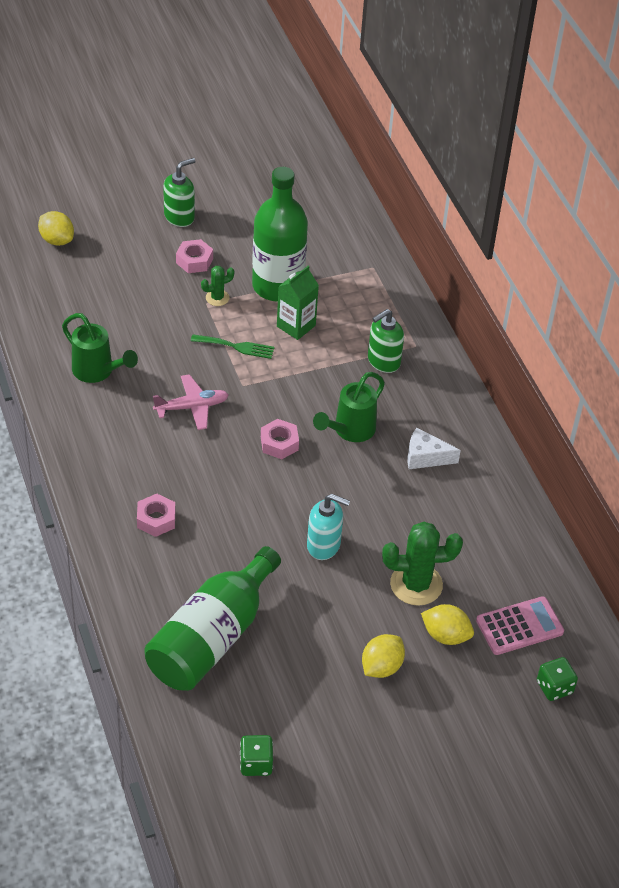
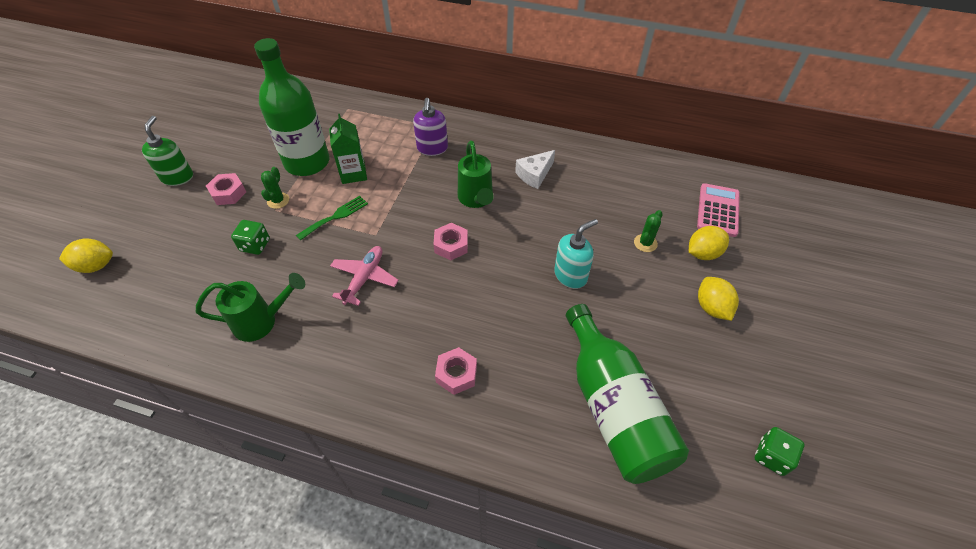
camera: 50 degrees left, 5 degrees up
(383, 361) = (432, 148): green soap dispenser -> purple soap dispenser
(416, 584) = (645, 243): green cactus -> green cactus, size x0.52
(554, 687) = (782, 222): green dice -> green dice (255, 245)

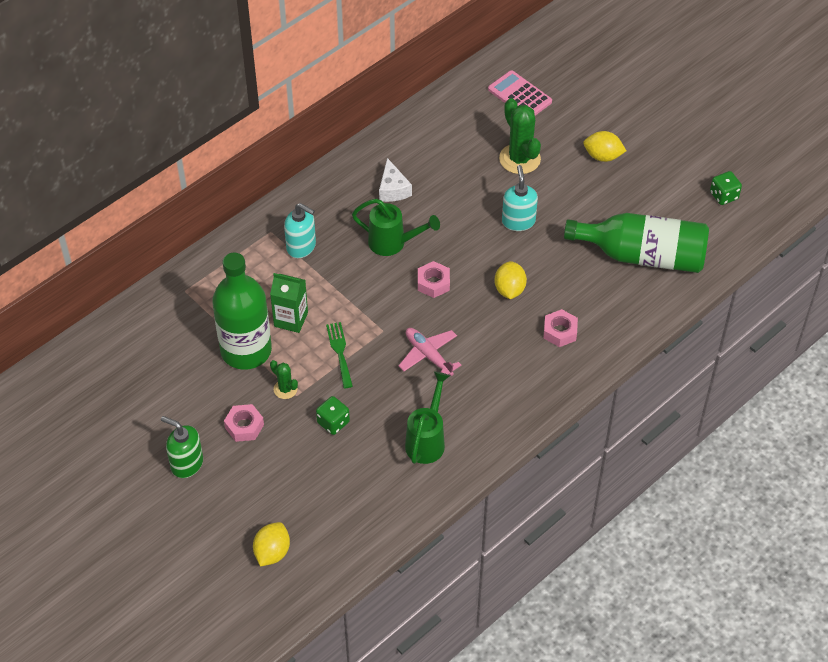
camera: 60 degrees left, 0 degrees up
(432, 148) = (301, 247): purple soap dispenser -> turquoise soap dispenser
(645, 243) = (519, 159): green cactus -> green cactus, size x1.92
(703, 253) = (553, 131): yellow lemon -> yellow lemon (509, 289)

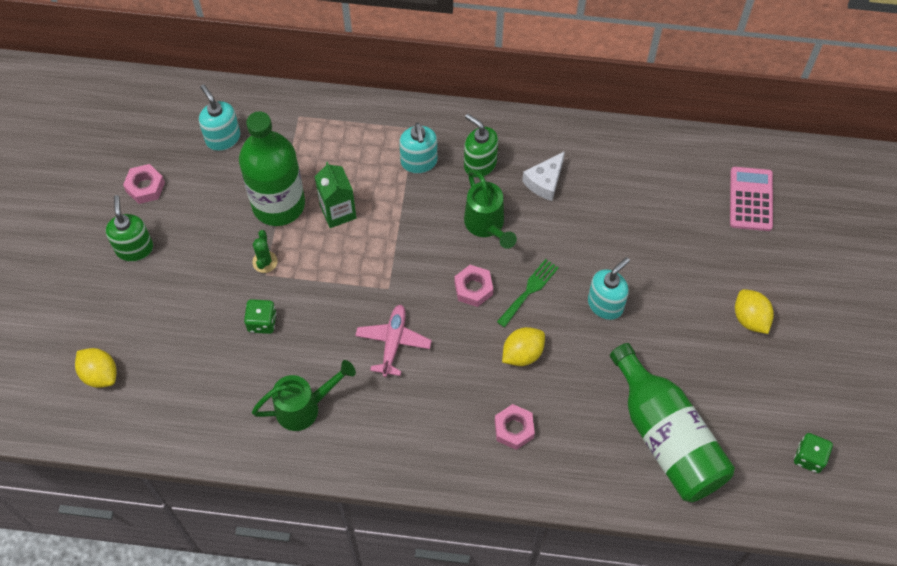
camera: 50 degrees right, 10 degrees up
(151, 348) = (223, 138): none -> turquoise soap dispenser
(244, 426) = (204, 260): pink nut -> pink nut (145, 187)
(272, 552) = (100, 374): yellow lemon -> yellow lemon turned 60 degrees clockwise
(340, 214) = (480, 164): none -> green soap dispenser
(340, 352) = (337, 272): green fork -> green fork (529, 290)
(519, 159) = (677, 253): green cactus -> none

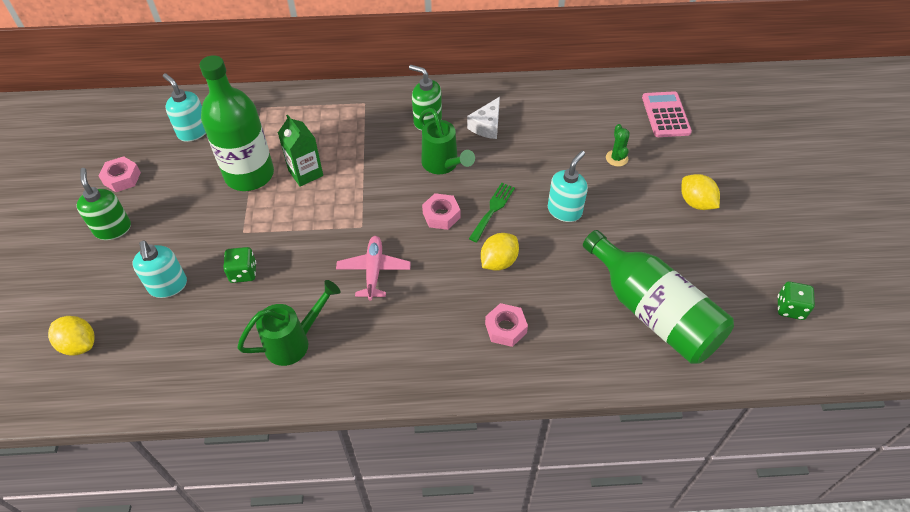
camera: 10 degrees left, 10 degrees down
(265, 262) = (241, 222): green cactus -> green cactus (616, 158)
(419, 162) = (373, 126): turquoise soap dispenser -> turquoise soap dispenser (168, 286)

